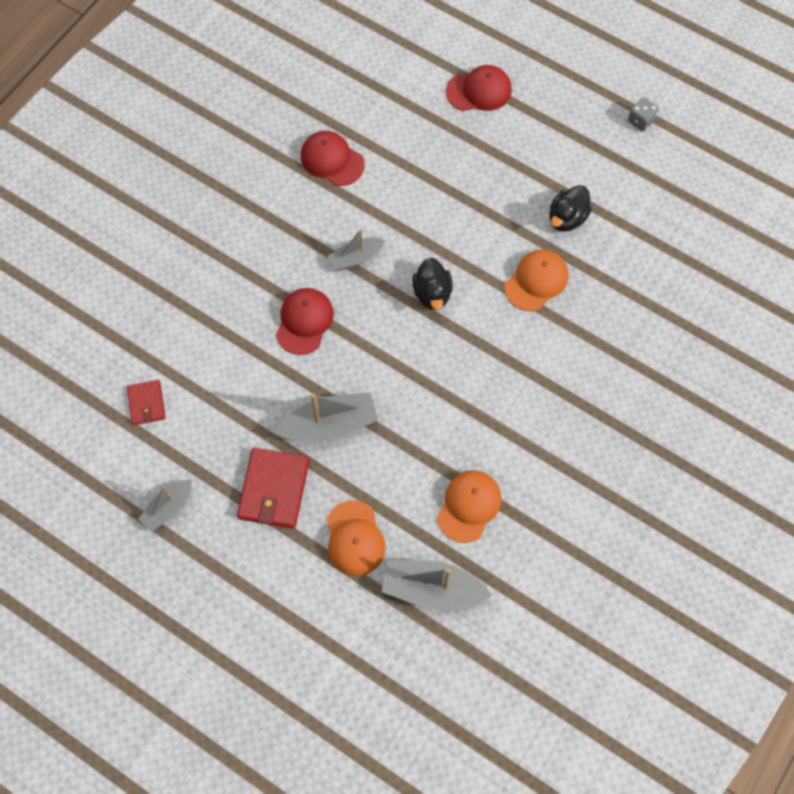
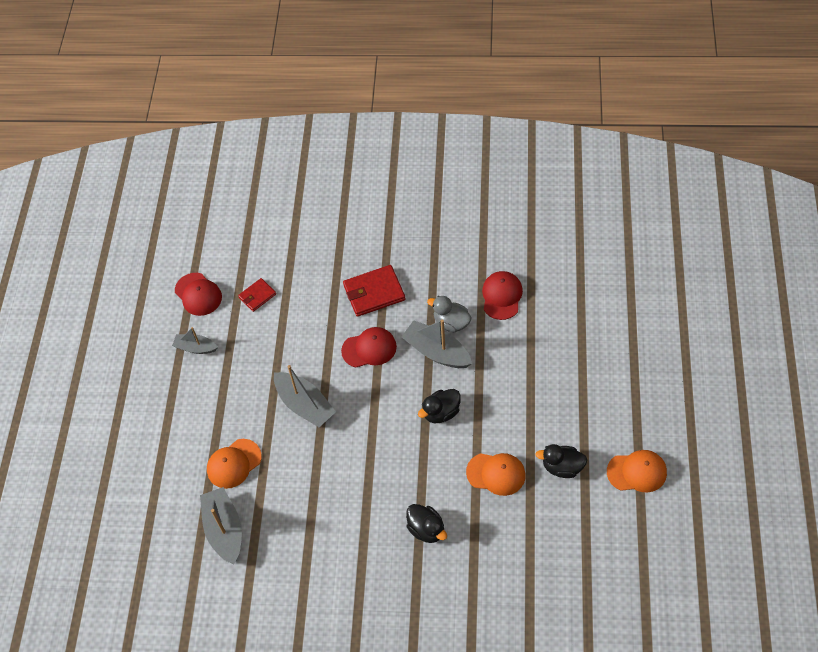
camera: 65 degrees right, 10 degrees down
(274, 489) = (241, 398): red wallet -> red wallet (374, 293)
(330, 224) = (451, 323): none -> grey duck
(356, 258) = (437, 352): grey boat -> grey boat, size x1.63
(469, 506) = (296, 521): orange cap -> orange cap (637, 472)
(479, 91) = (626, 354): red cap -> red cap (198, 294)
(558, 380) = (426, 529): none -> black duck
(641, 121) = (685, 475): grey dice -> none

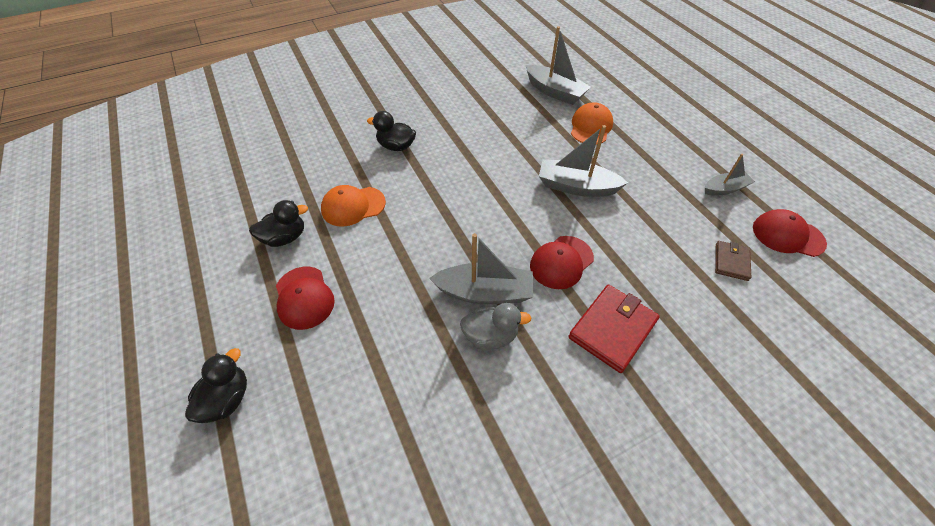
camera: 145 degrees right, 5 degrees down
(257, 296) = (731, 262): red wallet -> brown wallet
(441, 412) = (439, 234): black duck -> black duck (227, 399)
(502, 296) = (446, 408): red cap -> red cap (304, 297)
(637, 472) = (197, 265): orange cap -> none

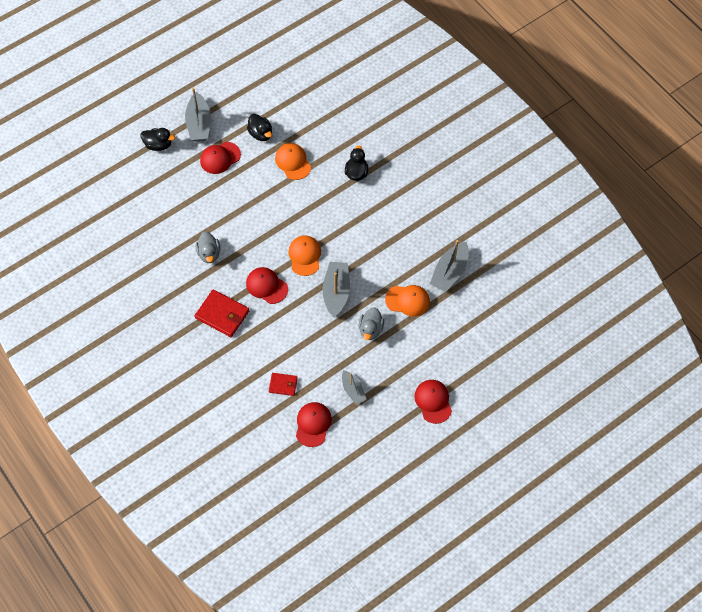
camera: 80 degrees right, 10 degrees up
(484, 292) = (237, 247): grey boat -> grey boat (199, 124)
(515, 212) = (305, 256): none -> orange cap
(632, 162) = (370, 329): none -> grey duck
(725, 124) = (433, 401): none -> red cap
(731, 262) = (283, 385): brown wallet -> red wallet

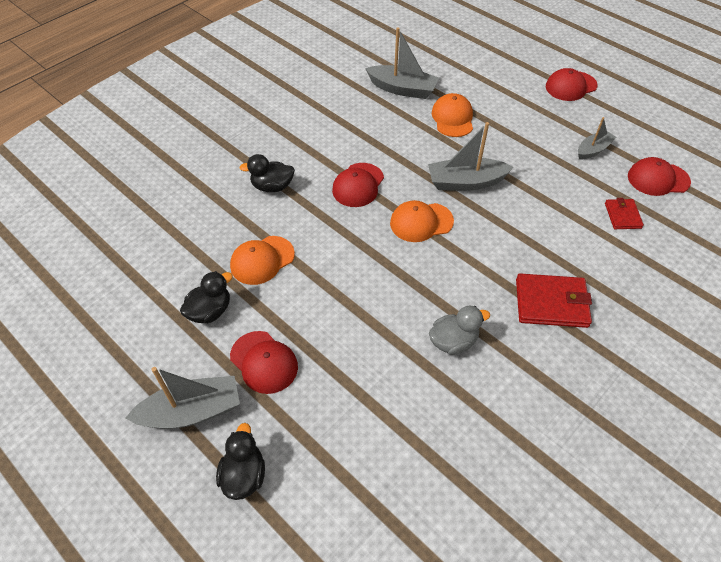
camera: 100 degrees left, 10 degrees down
(222, 314) = (551, 303): red wallet -> red wallet turned 75 degrees clockwise
(266, 286) = (484, 257): red cap -> red cap (358, 185)
(370, 329) = (505, 144): grey duck -> none

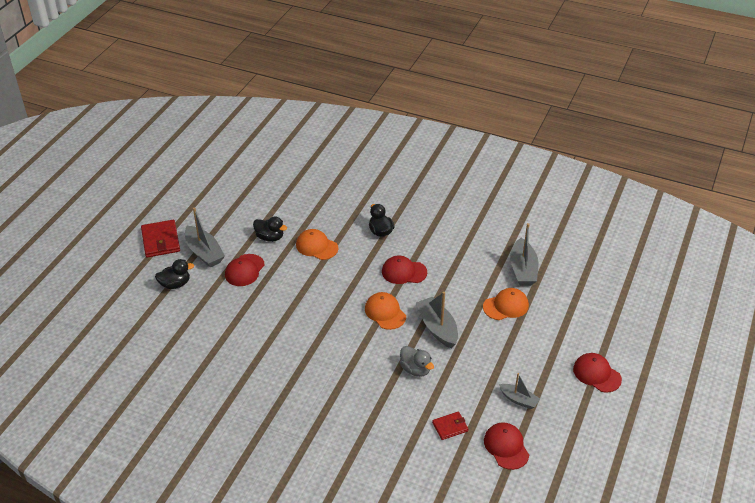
camera: 70 degrees right, 10 degrees down
(453, 341) = (291, 350): grey duck -> grey duck (415, 369)
(551, 303) = (343, 395): red wallet -> red wallet (161, 241)

